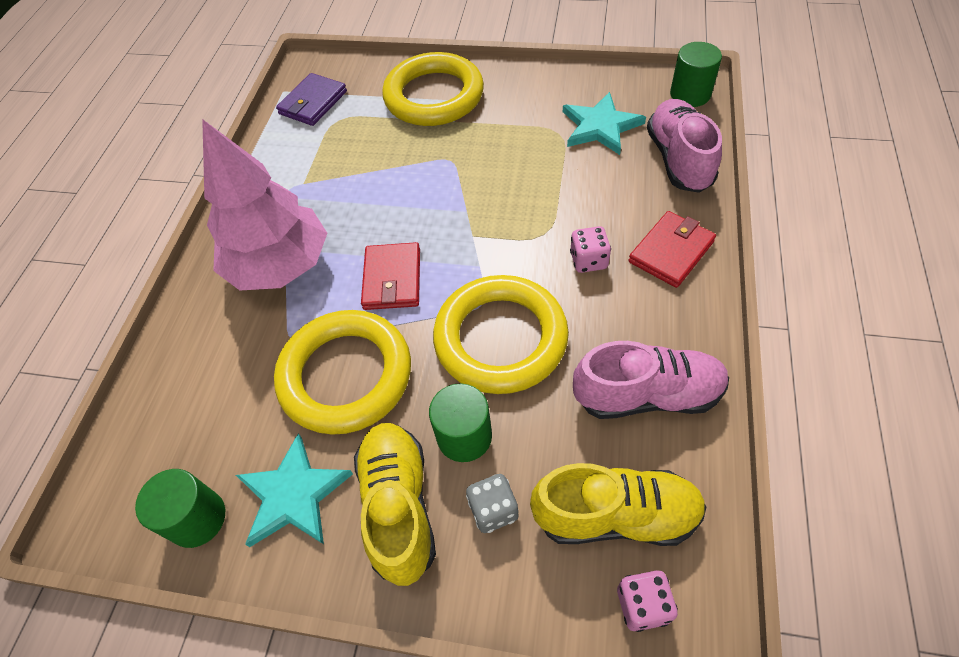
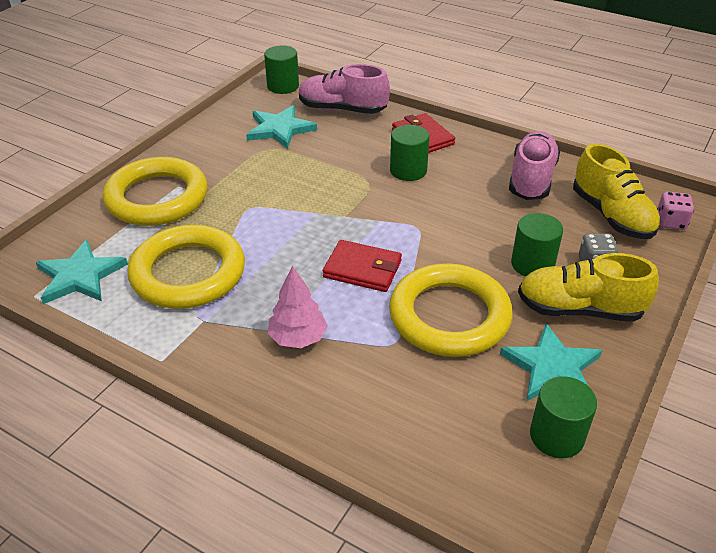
camera: 75 degrees left, 15 degrees down
(280, 266) = (298, 338): pink tree -> pink tree, size x0.51
(313, 103) = (80, 276): purple wallet -> turquoise star
(500, 338) = (455, 227): yellow ring -> yellow ring (188, 273)
(588, 260) = (408, 170): pink dice -> green cylinder
(616, 515) = (612, 215): yellow shoe -> yellow shoe turned 135 degrees clockwise

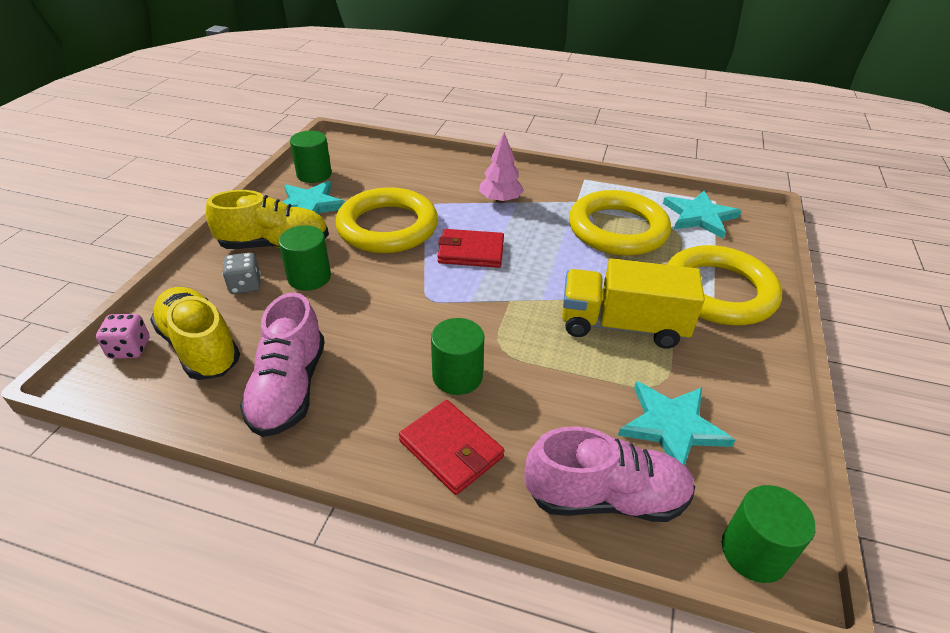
camera: 165 degrees right, 0 degrees up
(263, 184) = (622, 325): none -> yellow truck

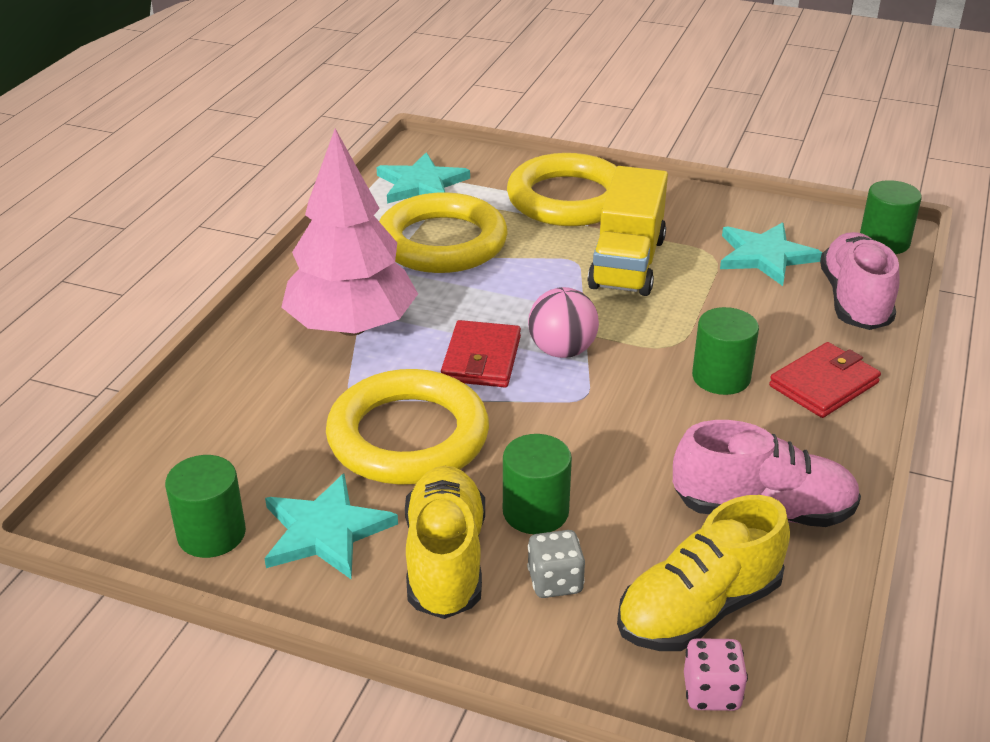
camera: 85 degrees left, 5 degrees down
(485, 288) = (562, 350): none -> pink ball
(500, 200) = (352, 327): pink tree -> pink tree, size x1.95

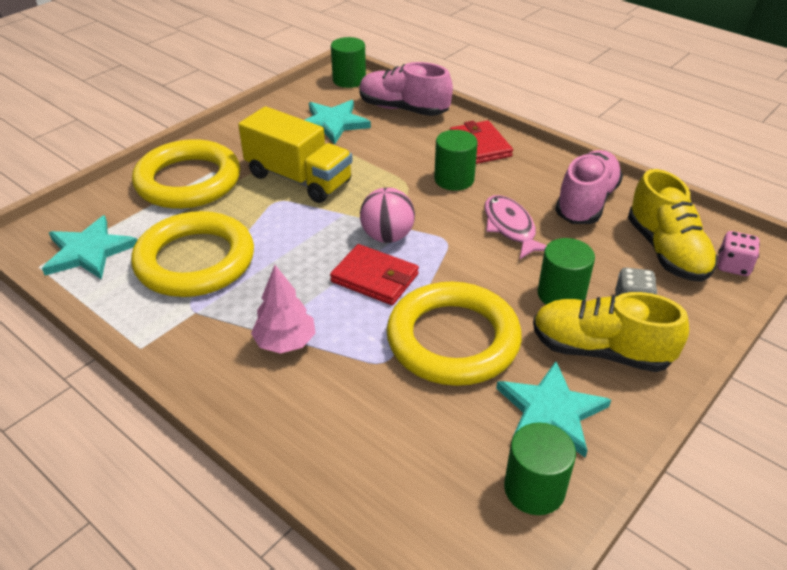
camera: 70 degrees left, 5 degrees up
(352, 327) = (285, 342): pink tree -> pink tree, size x0.51
(649, 445) = (510, 227): none -> pink fish

